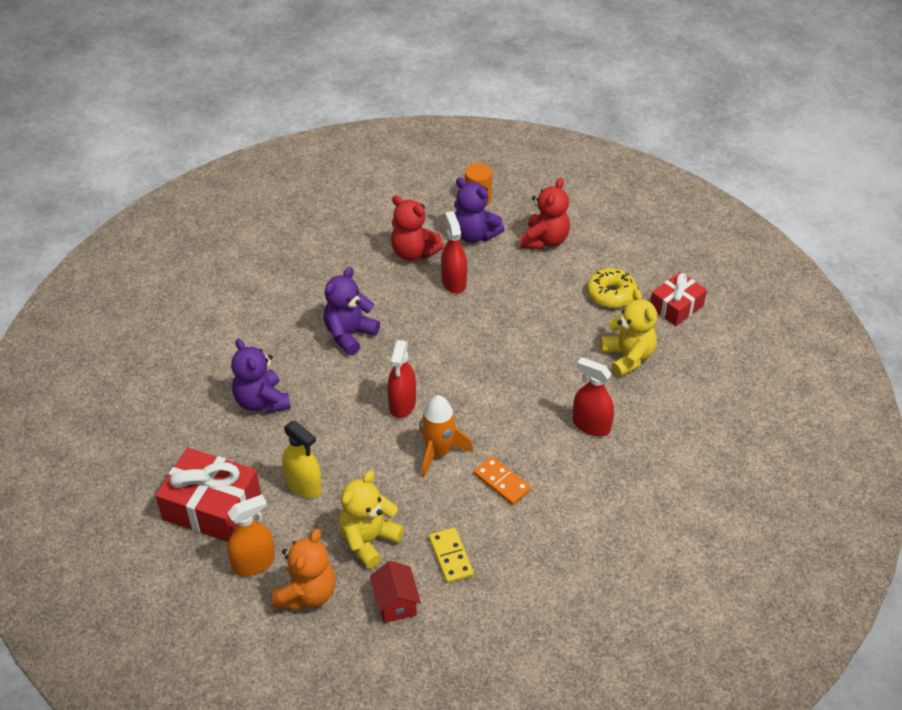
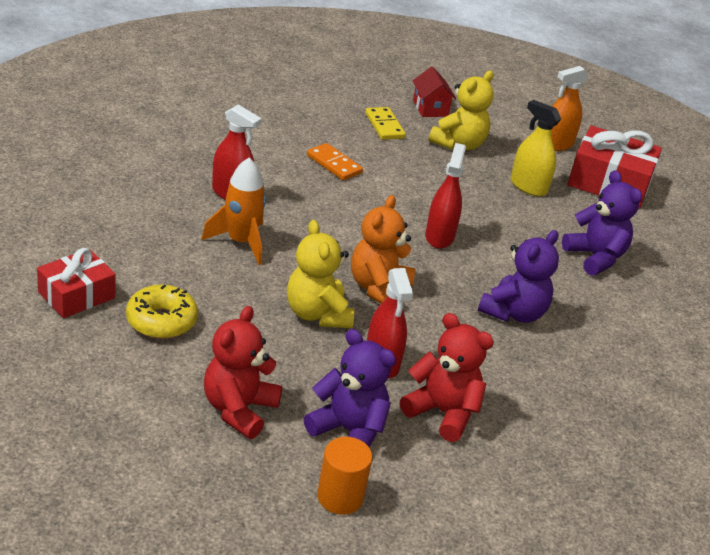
camera: 175 degrees right, 10 degrees down
(307, 594) = (505, 122): orange teddy bear -> orange teddy bear (379, 288)
(438, 452) = (397, 193): orange rocket -> orange rocket (241, 242)
(628, 357) = (167, 248): yellow teddy bear -> yellow teddy bear (317, 314)

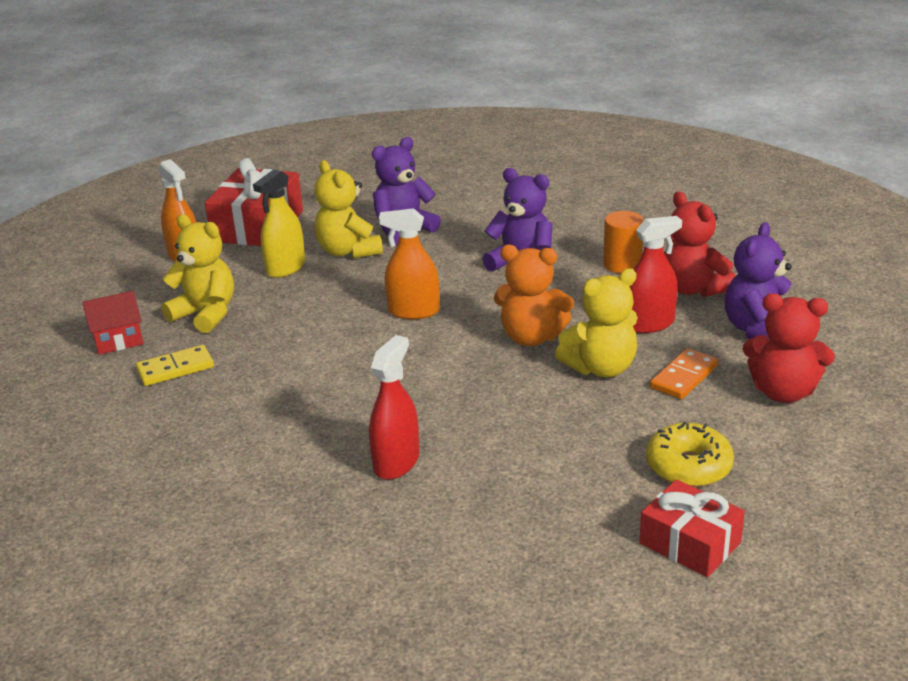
camera: 90 degrees left, 5 degrees down
(241, 242) = (500, 437): orange rocket -> none
(334, 164) = (289, 394): orange domino -> orange domino (684, 377)
(340, 497) = (841, 325): orange cylinder -> orange cylinder (622, 265)
(439, 236) = (413, 311): red spray bottle -> orange spray bottle
(442, 412) = (693, 289): red teddy bear -> red teddy bear turned 60 degrees counterclockwise
(554, 221) = (348, 251): none -> yellow teddy bear

